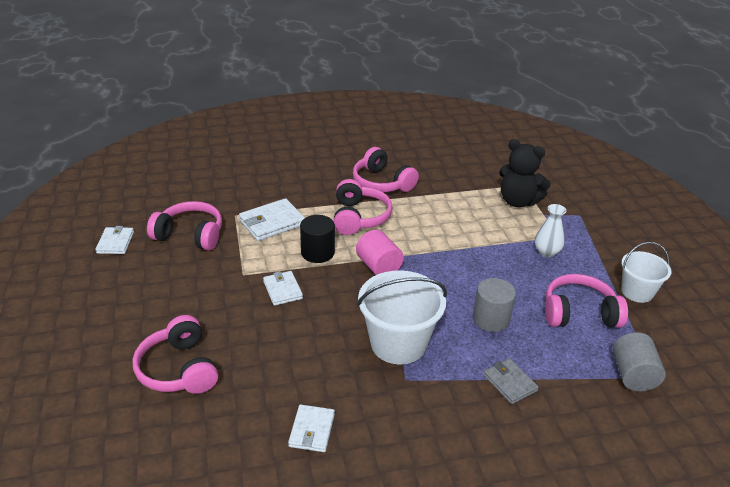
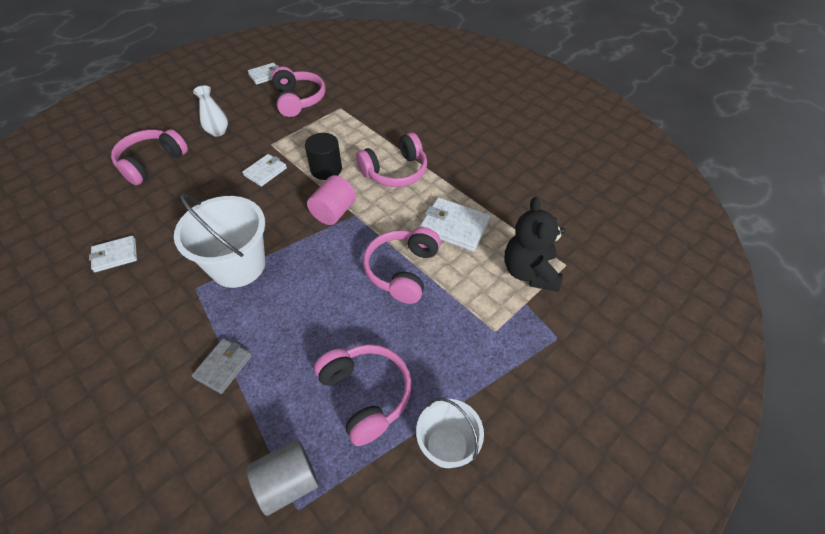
camera: 60 degrees right, 15 degrees up
(272, 222) = (346, 129): white wallet -> white wallet (454, 226)
(382, 183) = (462, 163): pink headphones -> pink headphones (403, 271)
(491, 319) = (309, 319): grey cylinder -> none
(546, 252) = (455, 329): white vase -> white vase (218, 132)

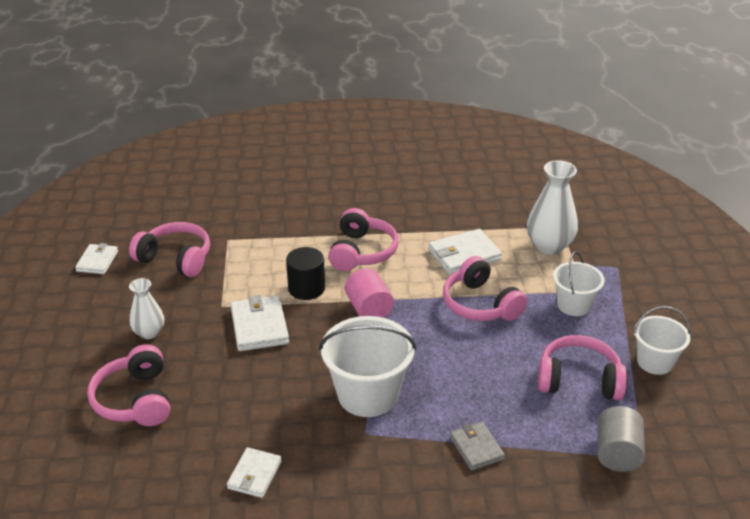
camera: 50 degrees left, 15 degrees down
(265, 172) = (259, 326): white wallet -> white wallet, size x1.55
(466, 334) = (574, 305): none -> white bucket
(529, 272) = (549, 246): black teddy bear -> white vase

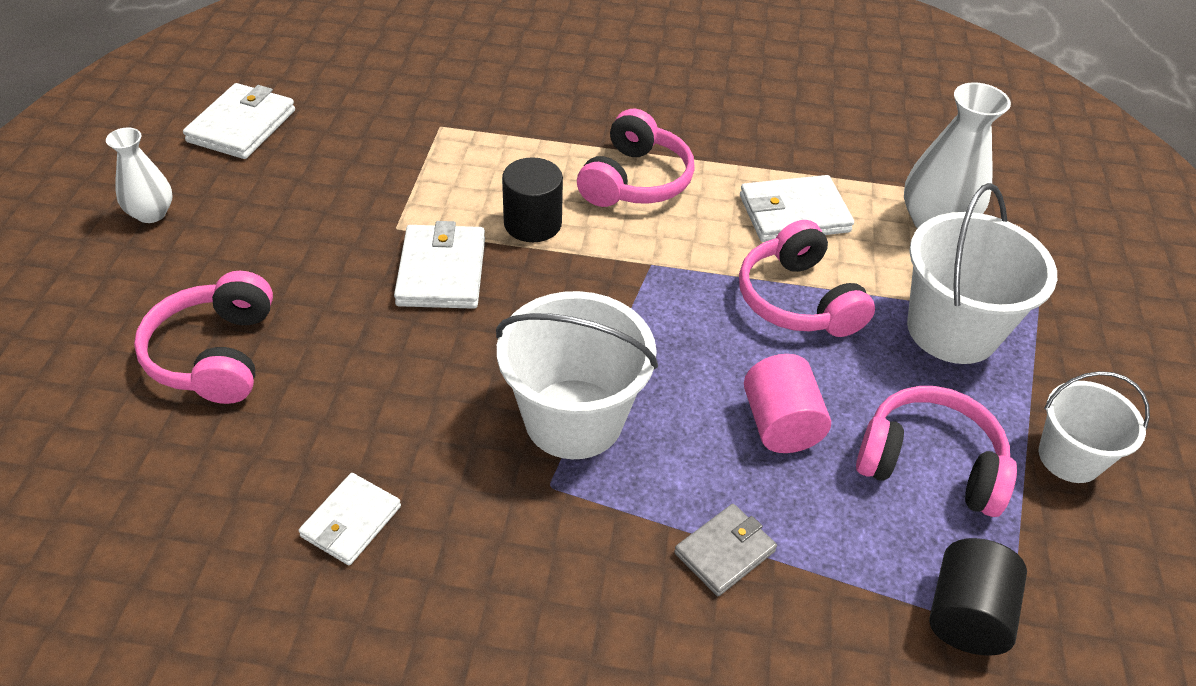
camera: 10 degrees right, 10 degrees up
(97, 261) = (242, 126): white wallet -> white wallet, size x1.55
(149, 332) = (275, 250): white vase -> white vase (151, 213)
(175, 259) = (354, 142): pink headphones -> none
(369, 309) = (618, 275): pink cylinder -> pink cylinder (780, 424)
(476, 448) = (724, 552): grey wallet -> grey wallet turned 60 degrees clockwise
(574, 305) = (952, 330): white bucket -> white bucket, size x1.63
(617, 453) = (966, 615): grey cylinder -> black cylinder

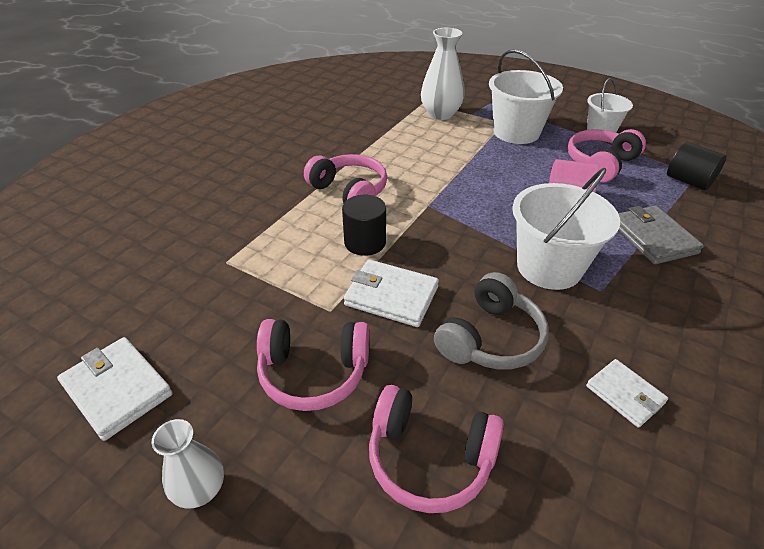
camera: 65 degrees left, 5 degrees down
(403, 375) = (490, 338): none -> grey headphones
(724, 552) = (652, 238): grey wallet -> grey wallet, size x1.55
(794, 214) = (412, 148): white wallet -> none
(798, 300) = (479, 166): pink headphones -> pink headphones (314, 372)

